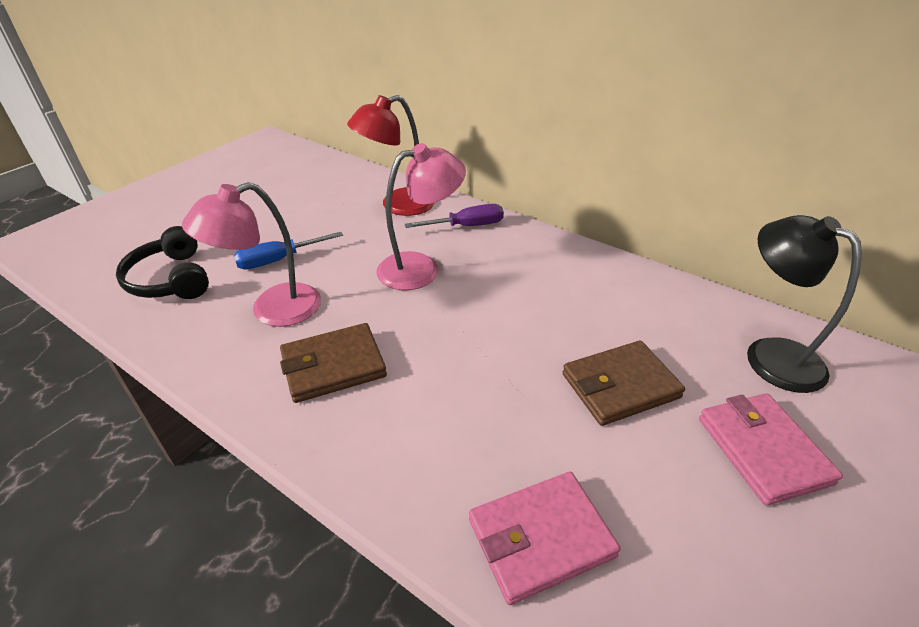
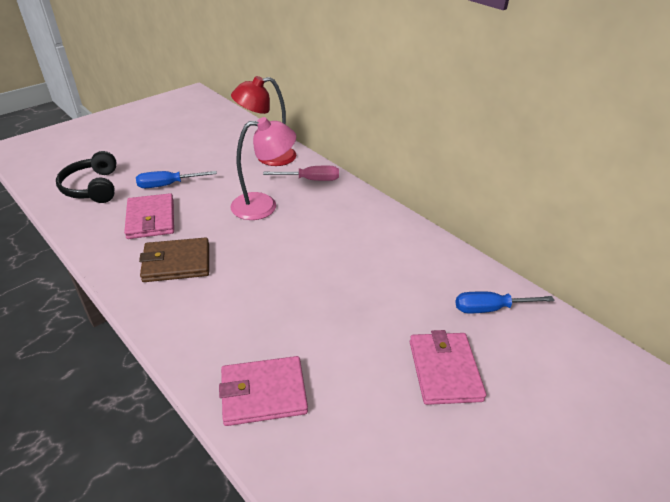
camera: 10 degrees right, 0 degrees up
(272, 310) = (151, 219): pink lamp -> pink wallet
(467, 226) = (311, 180): purple screwdriver -> pink screwdriver
(620, 386) = (366, 310): brown wallet -> none
(770, 355) = (489, 308): black lamp -> blue screwdriver

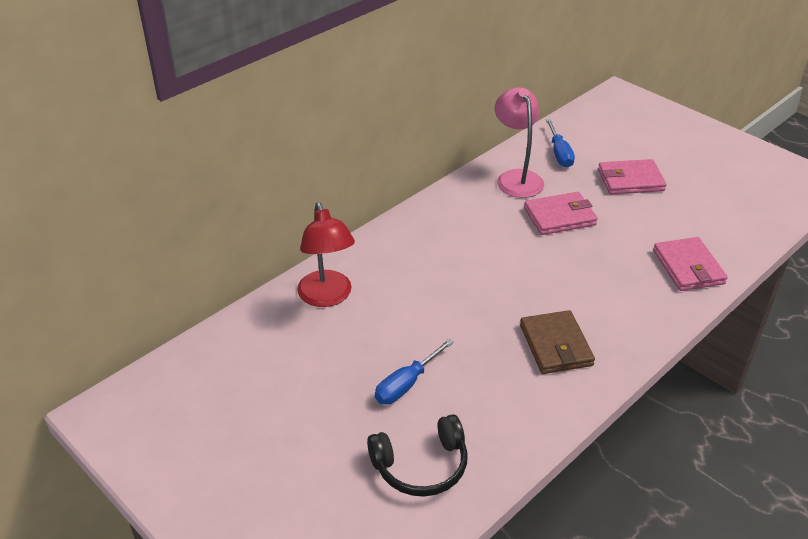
camera: 90 degrees left, 0 degrees up
(151, 219) = (483, 384): pink wallet -> pink wallet (559, 216)
(167, 185) = (406, 384): blue screwdriver -> blue screwdriver turned 60 degrees clockwise
(264, 205) = (439, 290): pink lamp -> pink lamp (516, 178)
(311, 180) = (380, 255): pink screwdriver -> none

